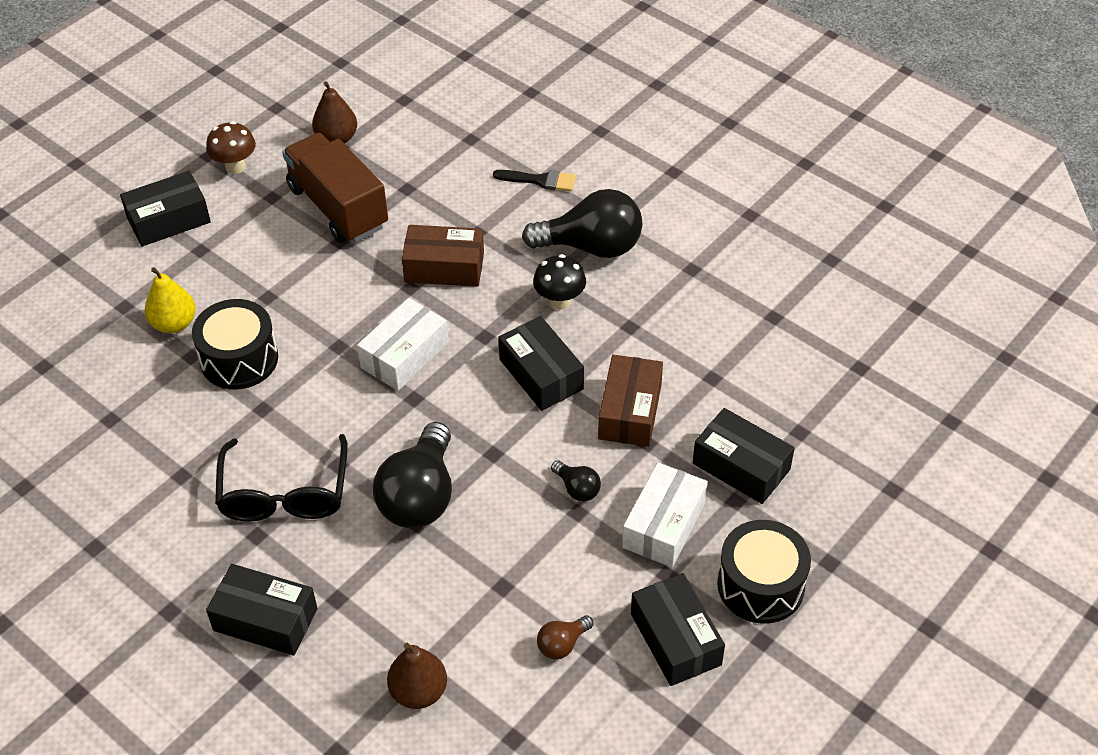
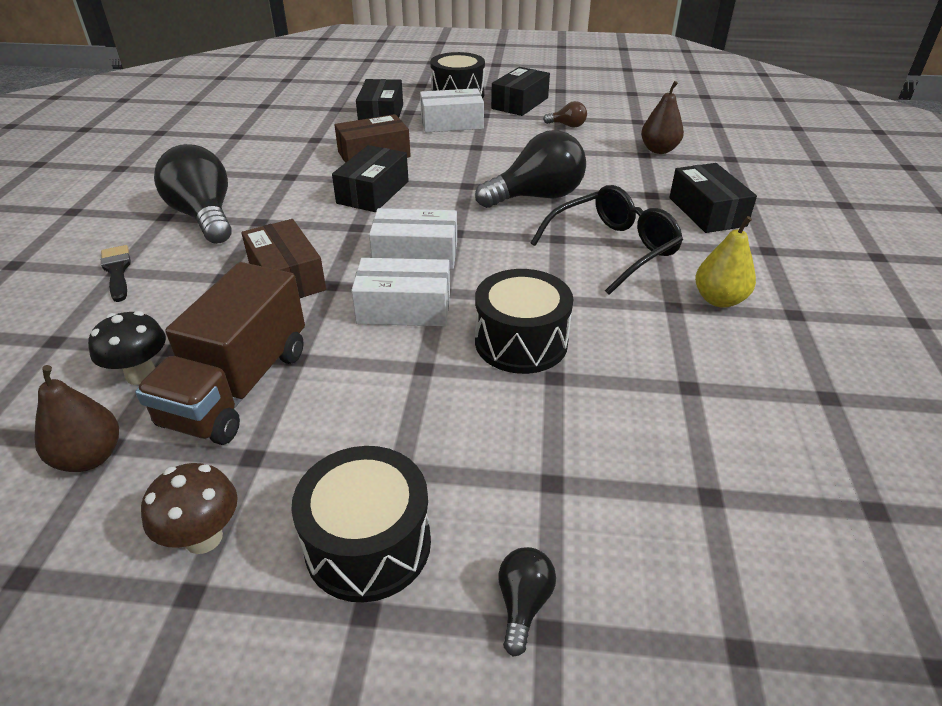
camera: 125 degrees left, 10 degrees down
(168, 220) = (368, 544): black box -> black drum
(174, 324) = (529, 418): yellow pear -> yellow pear (719, 300)
(340, 316) = (404, 308): none -> white box
(559, 301) = (285, 209): black mushroom -> black mushroom (141, 375)
(577, 489) = (458, 151): black light bulb -> black light bulb (523, 603)

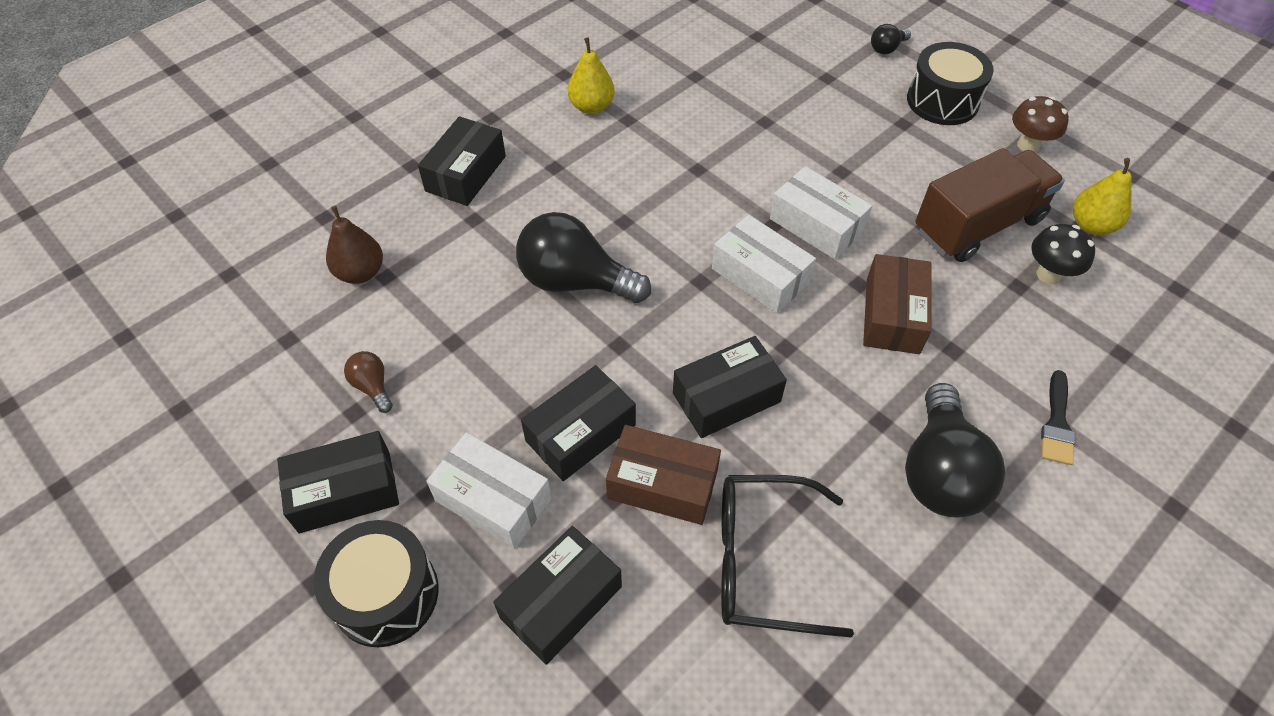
camera: 140 degrees left, 15 degrees up
(90, 457) = (1091, 225): brown pear -> yellow pear
(440, 152) = (580, 433): none -> black box
(521, 342) = (760, 153): black drum -> none
(613, 248) = (596, 184): black glasses -> black glasses (762, 561)

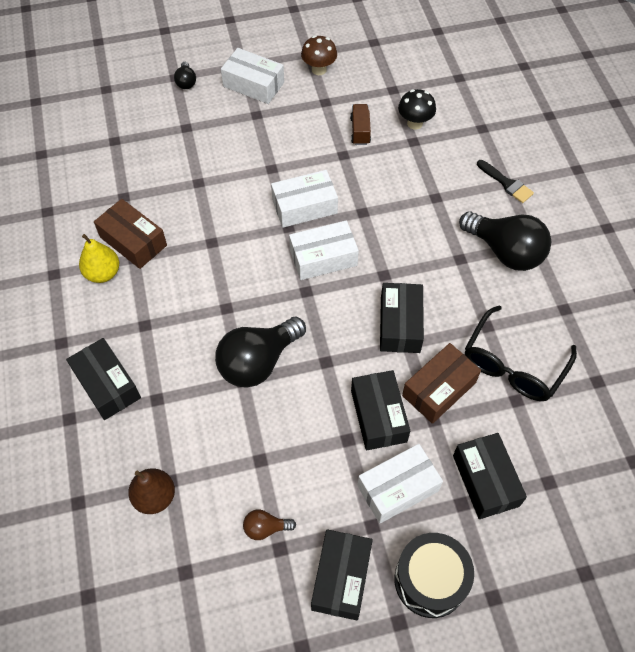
camera: 60 degrees left, 5 degrees up
(892, 315) = (395, 210): brown box -> brown box (133, 241)
(942, 101) = (253, 84): black drum -> white box
(978, 225) = (360, 131): brown truck -> brown truck, size x0.46
(1091, 225) = (395, 83): yellow pear -> none

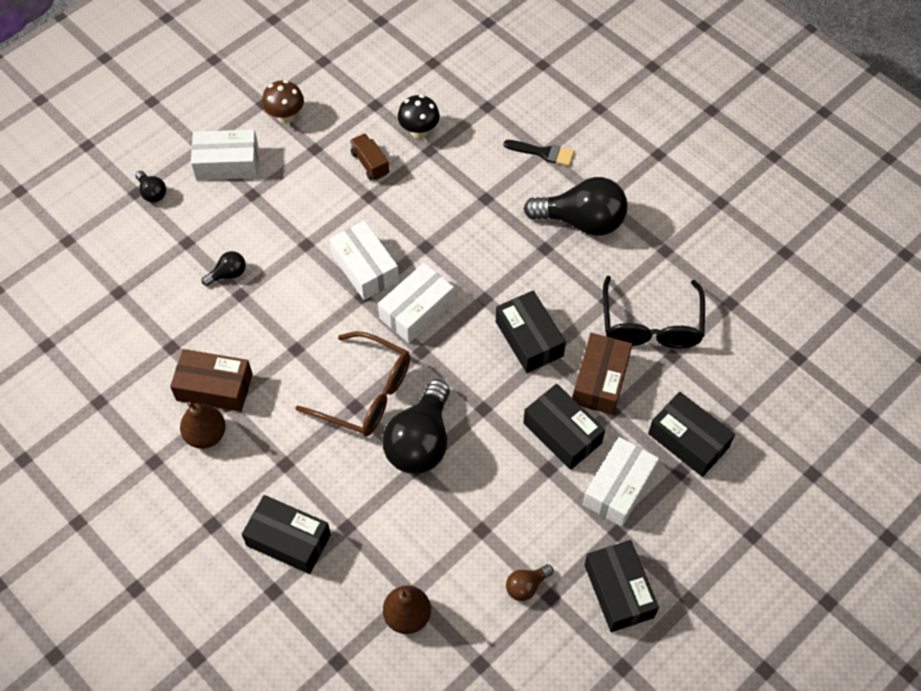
camera: 30 degrees left, 0 degrees up
(103, 273) = (206, 435): yellow pear -> brown pear
(199, 164) = (228, 274): none -> black light bulb
(241, 302) = (366, 394): none -> brown glasses
(304, 206) = (365, 268): white box -> white box turned 75 degrees counterclockwise
(430, 580) = (693, 550): black drum -> none

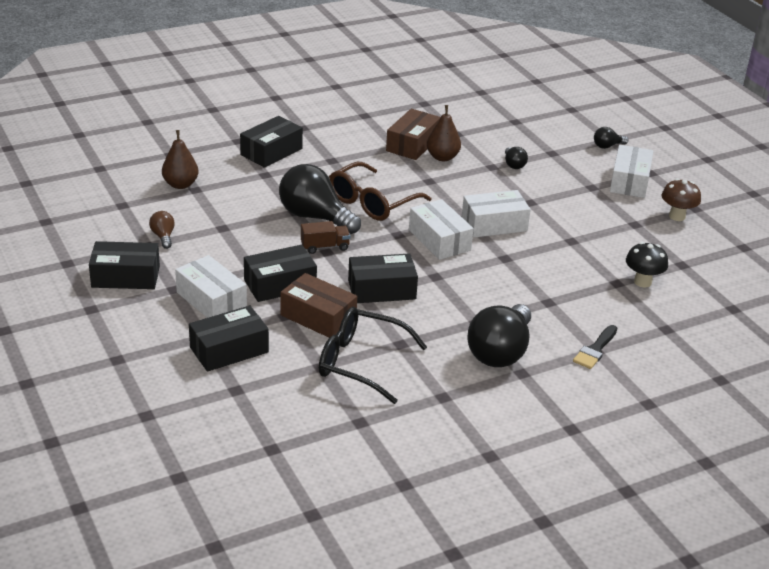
camera: 105 degrees right, 25 degrees down
(206, 435) = (374, 135): brown pear -> brown pear (442, 157)
(370, 164) = (609, 248): brown truck -> brown truck (325, 247)

